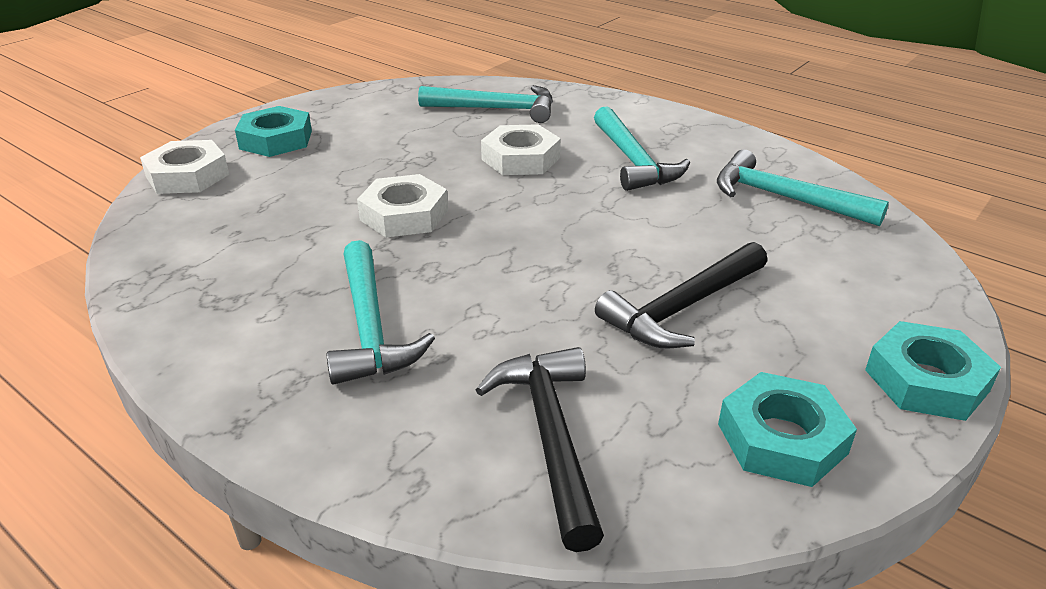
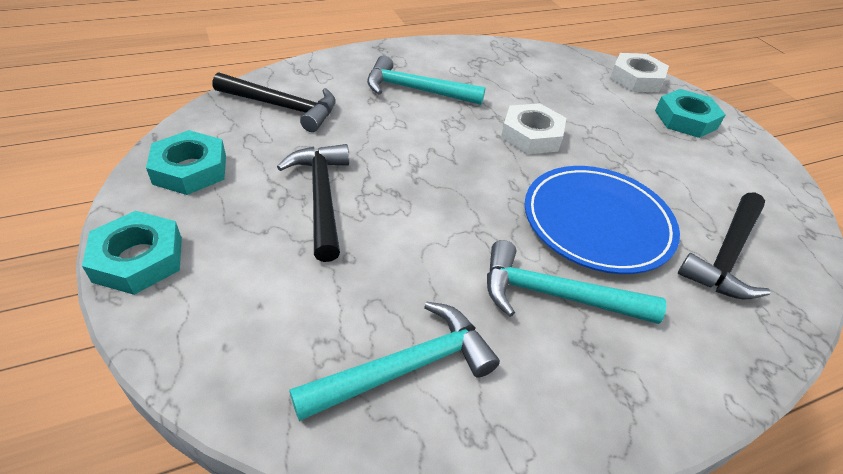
camera: 115 degrees right, 10 degrees up
(496, 109) = (726, 255): turquoise hammer -> black hammer
(521, 158) = (597, 223): white nut -> blue plate

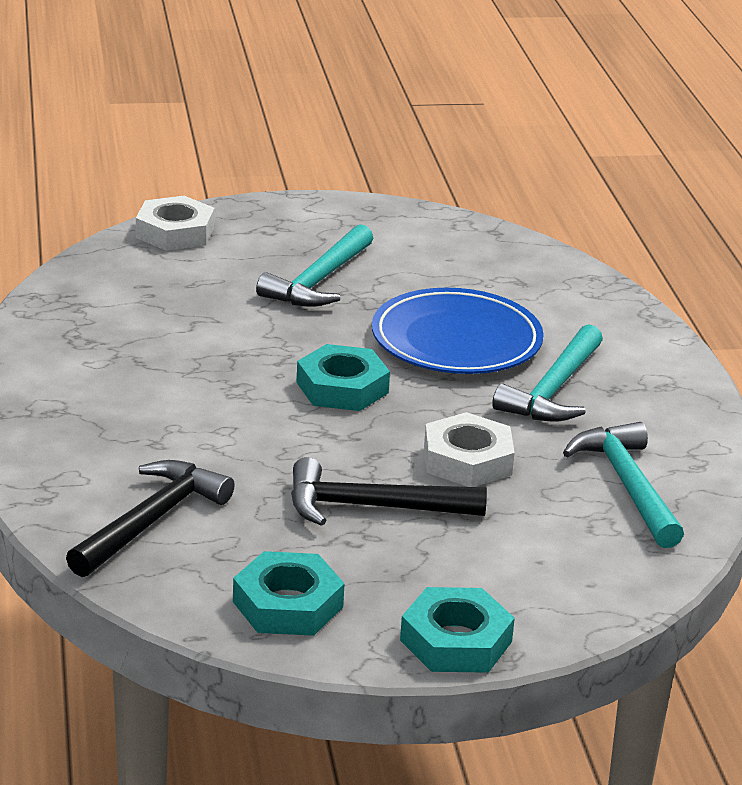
camera: 75 degrees left, 15 degrees down
(416, 90) = (143, 403): turquoise hammer -> turquoise hammer (319, 281)
(531, 135) = (284, 340): white nut -> white nut (467, 460)
(685, 119) = (282, 230): turquoise nut -> turquoise nut (342, 387)
(726, 255) = (517, 285): black hammer -> none

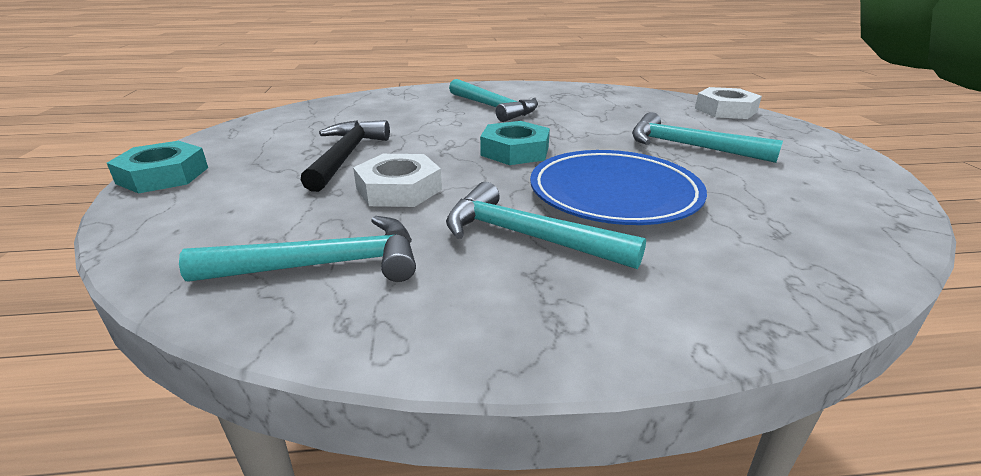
camera: 95 degrees right, 0 degrees up
(151, 398) = (493, 107): none -> turquoise hammer
(151, 521) = (360, 109): black hammer -> none
(288, 604) = (253, 134): turquoise nut -> none

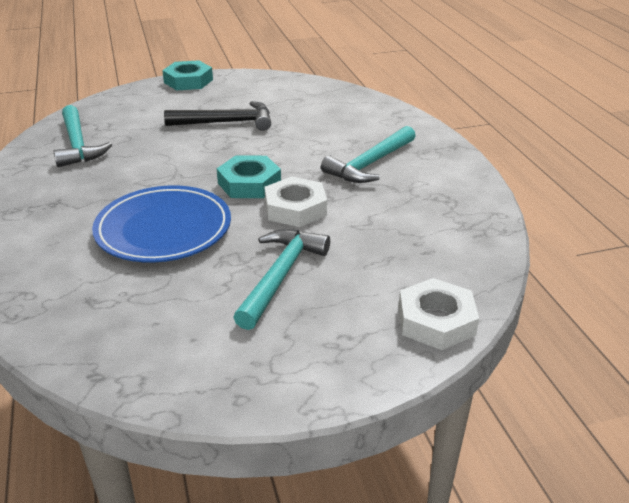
camera: 80 degrees right, 5 degrees up
(399, 189) = (170, 149): white nut -> white nut (295, 208)
(527, 237) = (99, 197): turquoise hammer -> none

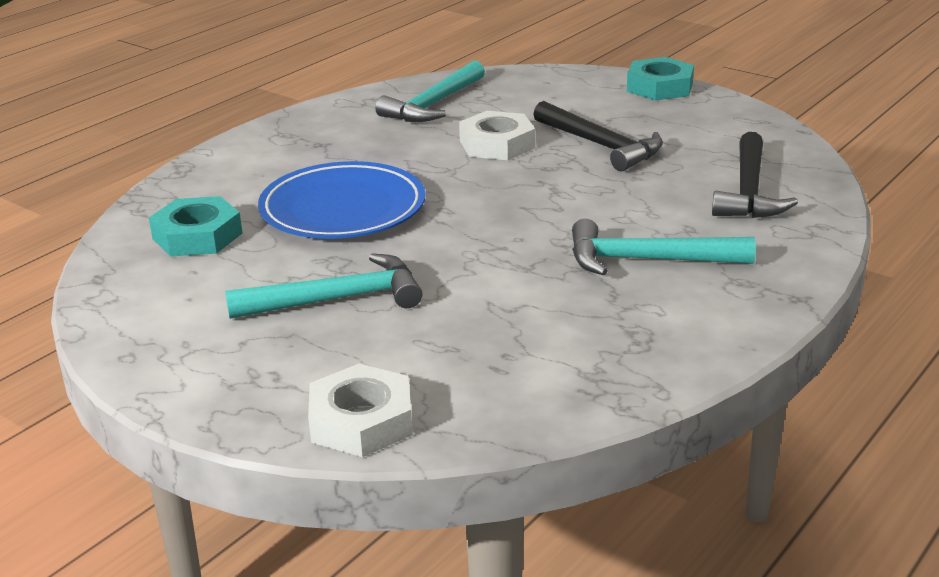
camera: 55 degrees right, 5 degrees down
(249, 183) = (489, 211): turquoise nut -> turquoise nut (197, 236)
(295, 208) = (476, 256): white nut -> white nut (497, 144)
(338, 111) = (749, 191): none -> black hammer

